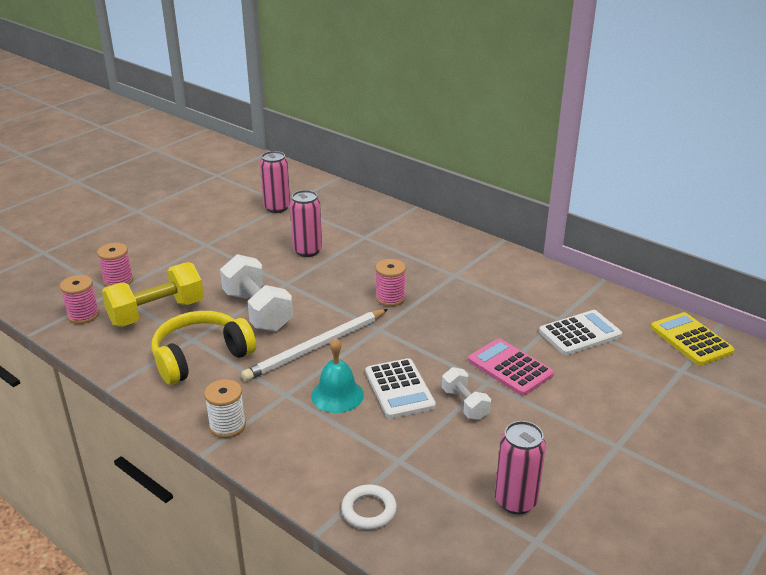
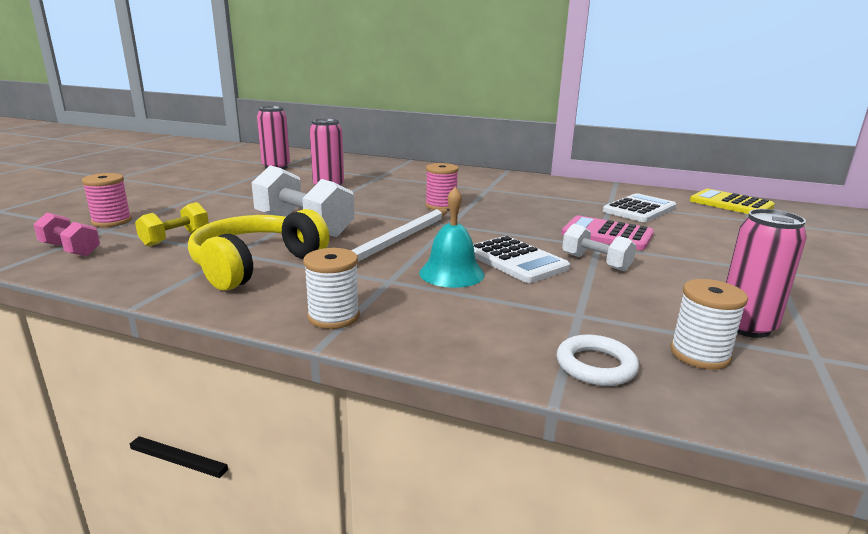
camera: 20 degrees left, 10 degrees down
(83, 315) = (70, 250): pink spool -> pink dumbbell
(156, 313) = (175, 238): yellow dumbbell -> yellow dumbbell, size x0.55
(451, 518) = (699, 354): none -> white spool

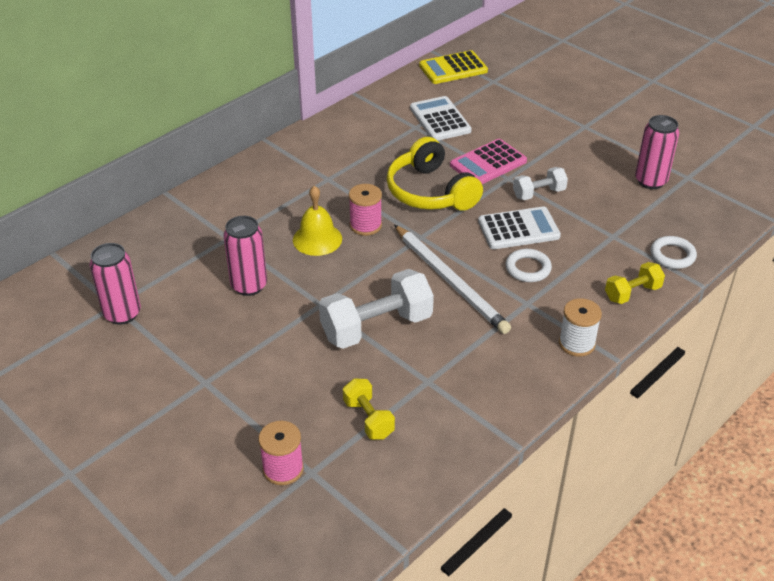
camera: 65 degrees left, 20 degrees up
(70, 250) = (364, 496): pink dumbbell -> none
(256, 264) = (463, 370): yellow headphones -> yellow headphones (430, 192)
(404, 195) = (317, 239): none -> yellow bell
(451, 273) = (528, 268): turquoise bell -> white ring
(470, 343) = (632, 293): none -> yellow dumbbell
(699, 354) = (673, 214): white spool -> none

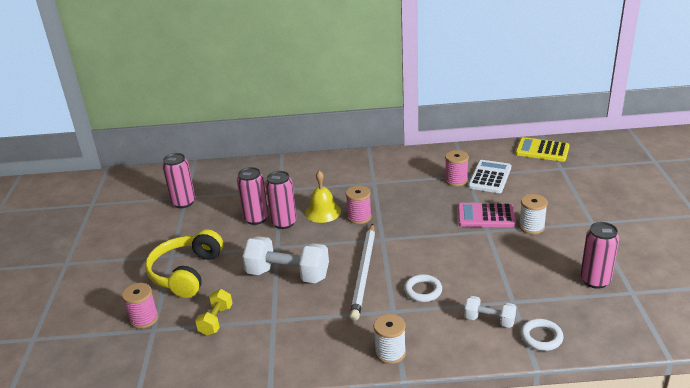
camera: 45 degrees right, 10 degrees down
(290, 273) = (284, 223): none -> pink can
(411, 137) = (456, 180): none -> pink spool
(430, 192) = (424, 216): yellow headphones -> yellow headphones (186, 273)
(518, 229) = (450, 264): white calculator -> none
(538, 193) = (495, 249): white dumbbell -> white dumbbell (489, 320)
(541, 155) = (531, 227): none -> white spool
(632, 293) = (474, 344): yellow dumbbell -> none

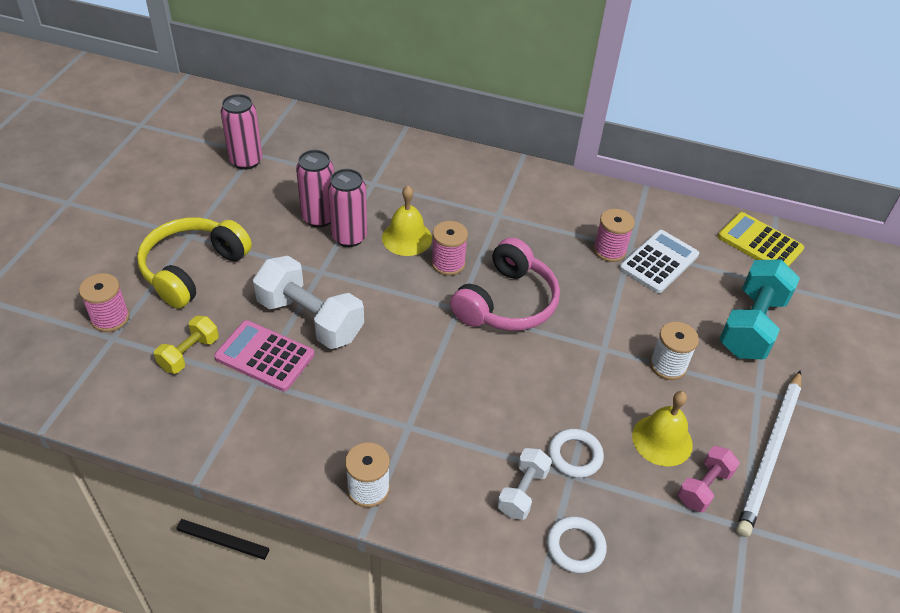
camera: 15 degrees right, 15 degrees up
(364, 272) = (405, 352): white pencil -> white pencil (770, 453)
(411, 226) = (506, 302): none -> pink headphones
(423, 291) = (463, 410): white ring -> white ring (575, 455)
(486, 216) = (616, 324): pink calculator -> pink calculator (265, 356)
(489, 320) = (523, 492): white dumbbell -> white dumbbell turned 75 degrees clockwise
(554, 265) = (662, 440): none -> yellow bell
(566, 192) = (751, 325): none -> turquoise dumbbell
(595, 280) = (704, 487): pink can -> pink dumbbell

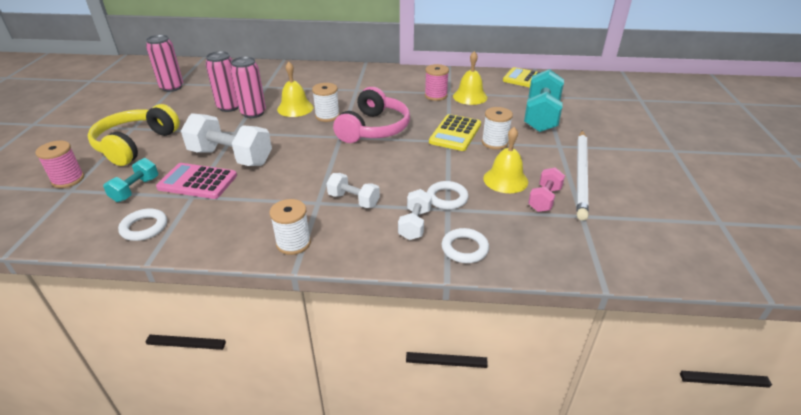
camera: 10 degrees left, 10 degrees down
(189, 354) = (135, 189): yellow dumbbell -> turquoise dumbbell
(196, 422) = (144, 227): none -> white ring
(448, 263) = (327, 116): pink spool -> white spool
(454, 432) = (353, 200): none -> white dumbbell
(617, 335) = (455, 133): none -> yellow calculator
(659, 262) = (470, 96): white calculator -> yellow bell

